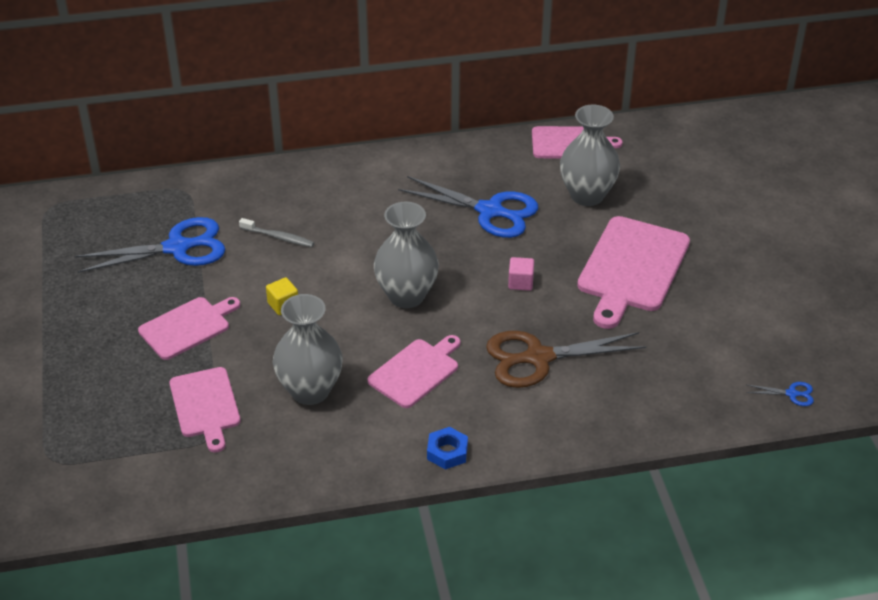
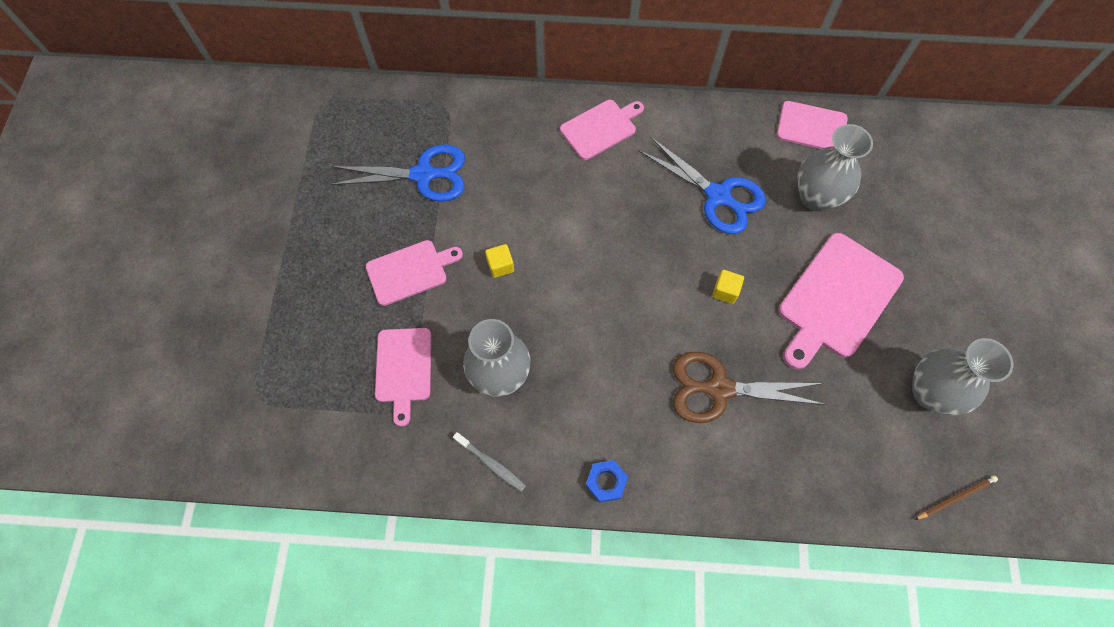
camera: 15 degrees right, 25 degrees up
(278, 237) = (515, 183): grey toothbrush -> grey toothbrush (491, 463)
(406, 296) = (615, 282): grey vase -> grey vase (930, 392)
(416, 371) = (601, 376): pink cutting board -> pink cutting board (600, 128)
(520, 282) = (725, 291): pink cube -> yellow cube
(792, 394) = (955, 497): blue scissors -> brown pencil

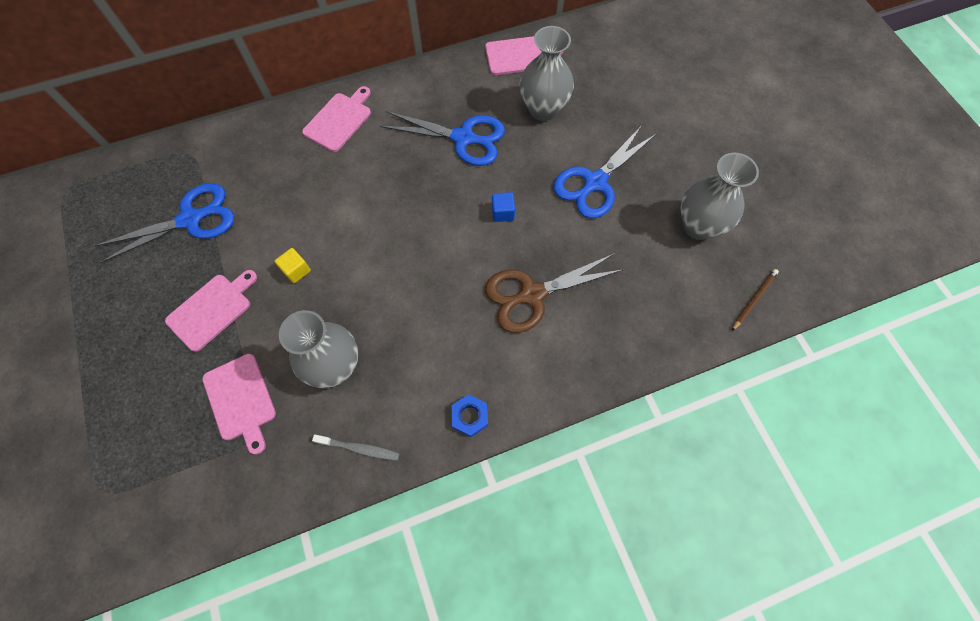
camera: 25 degrees left, 0 degrees up
(725, 291) = (502, 213): yellow cube -> blue cube
(836, 299) = (595, 183): pink cutting board -> blue scissors

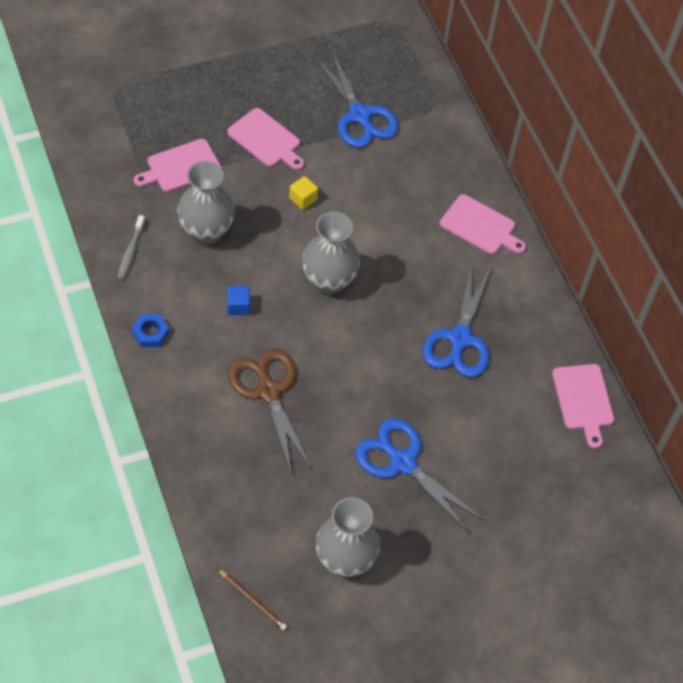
camera: 85 degrees right, 10 degrees down
(502, 213) = (364, 371): blue cube -> blue cube (238, 306)
(543, 109) = (503, 419): grey vase -> grey vase (328, 281)

